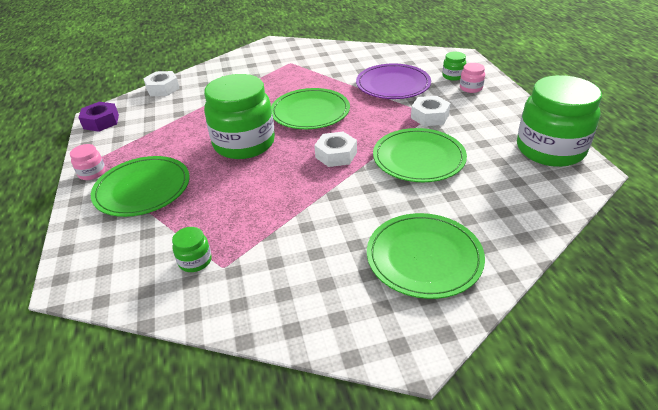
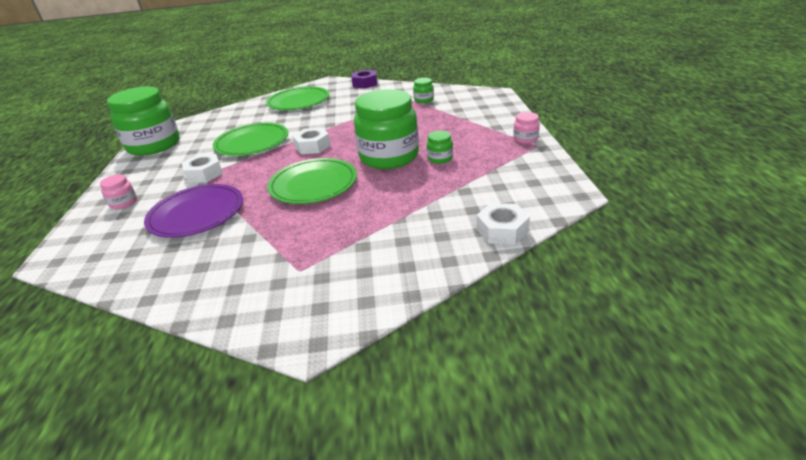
camera: 170 degrees left, 5 degrees down
(101, 122) = (558, 185): purple nut -> purple nut (365, 83)
(142, 189) = (473, 129): green plate -> none
(453, 76) = (116, 221): green jar -> green jar (440, 158)

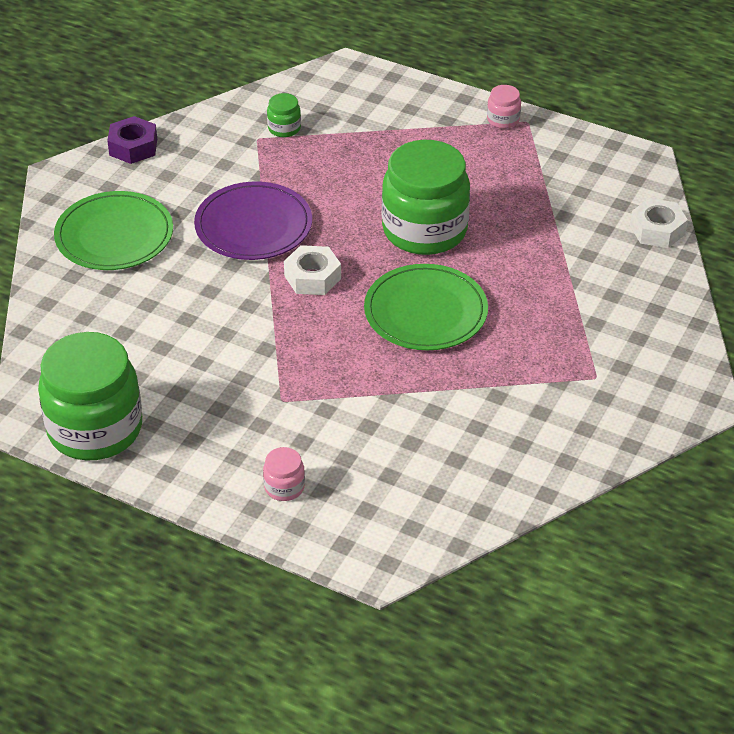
camera: 60 degrees left, 10 degrees up
(196, 214) = (394, 425): purple plate -> purple plate (253, 225)
(204, 174) = (279, 396): white nut -> none
(252, 142) = (224, 326): green plate -> none
(440, 158) = (475, 197): green jar -> none

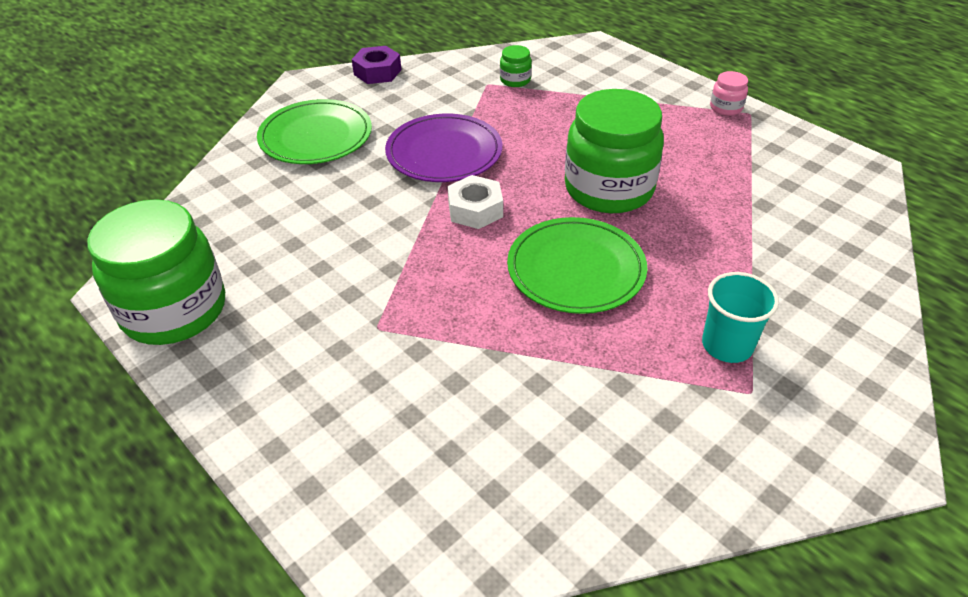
camera: 20 degrees right, 0 degrees up
(284, 487) = (322, 432): pink jar -> none
(568, 346) = (727, 345): none -> turquoise cup
(657, 230) = (867, 239): white nut -> none

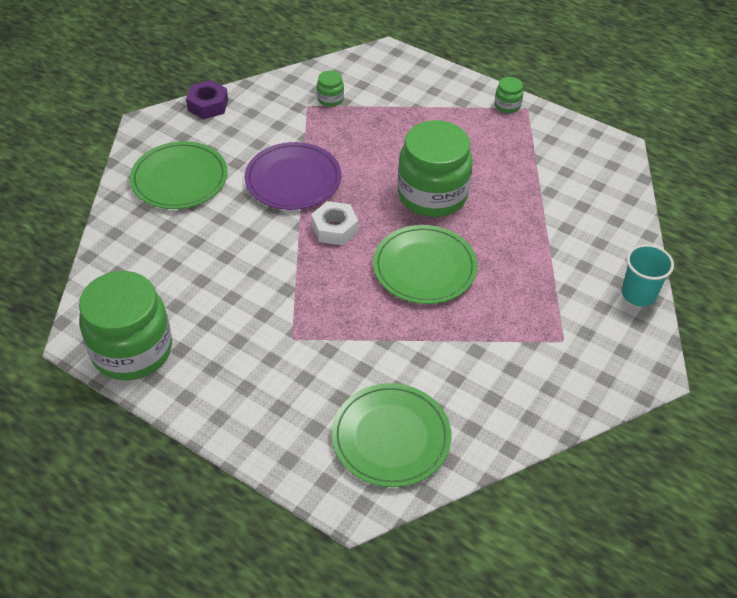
camera: 15 degrees left, 5 degrees up
(464, 485) = (391, 437): none -> green plate
(726, 108) = (507, 105): pink jar -> green jar
(727, 345) = (542, 309): turquoise cup -> turquoise cup (638, 294)

